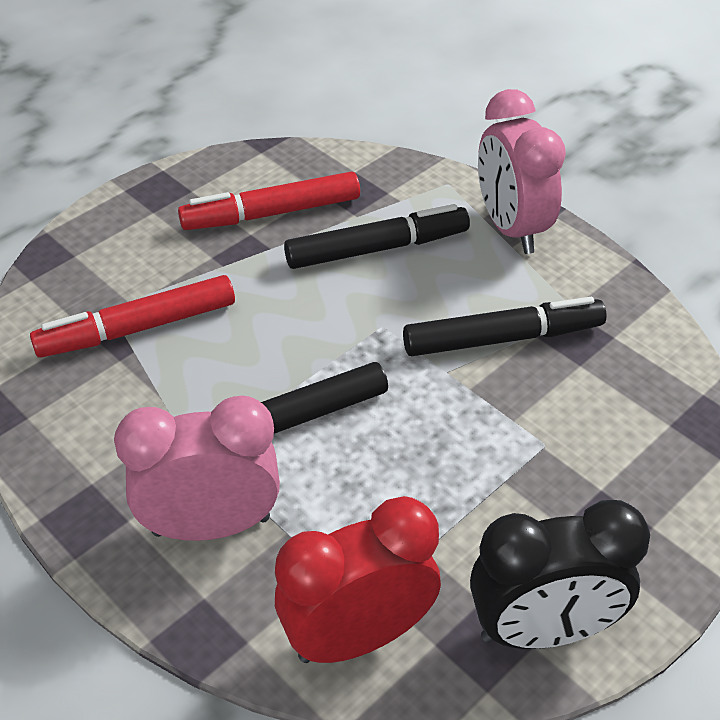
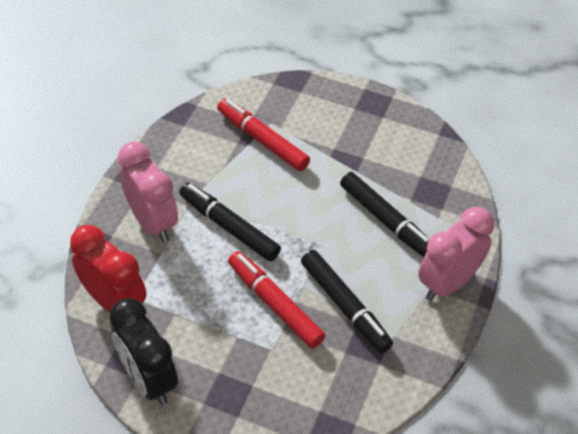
camera: 65 degrees right, 5 degrees up
(271, 213) = (386, 160): red marker -> red marker (274, 304)

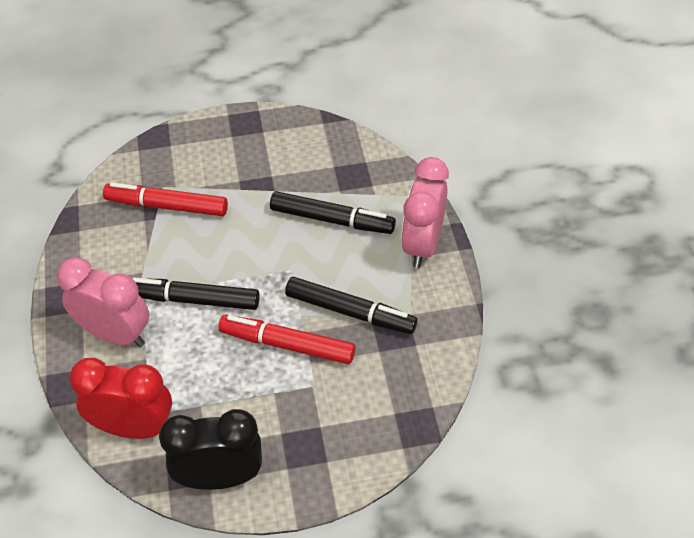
camera: 30 degrees left, 0 degrees up
(148, 379) = (220, 478): black clock -> black clock turned 150 degrees clockwise

